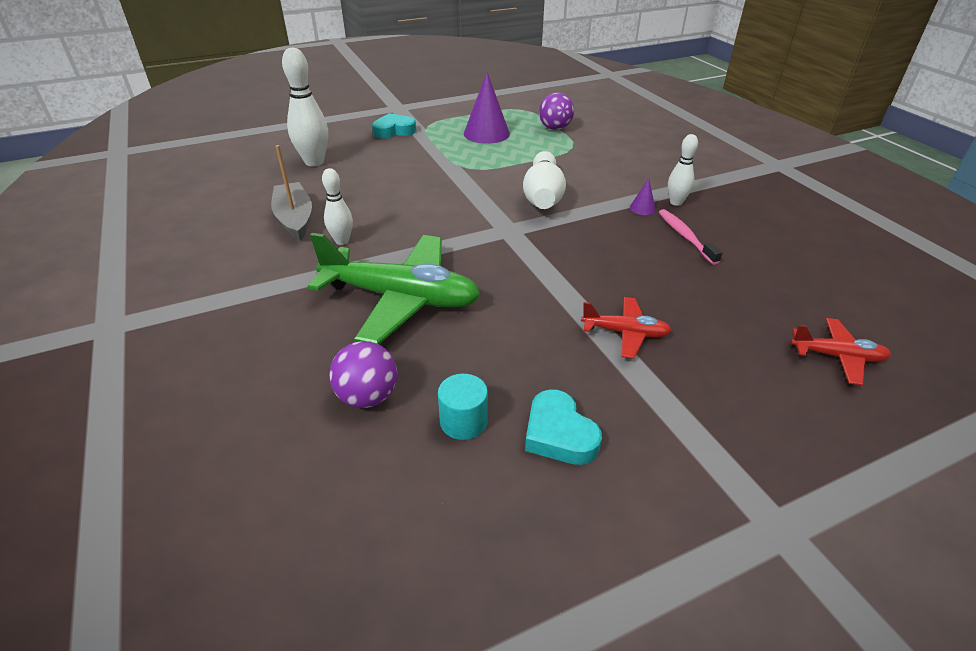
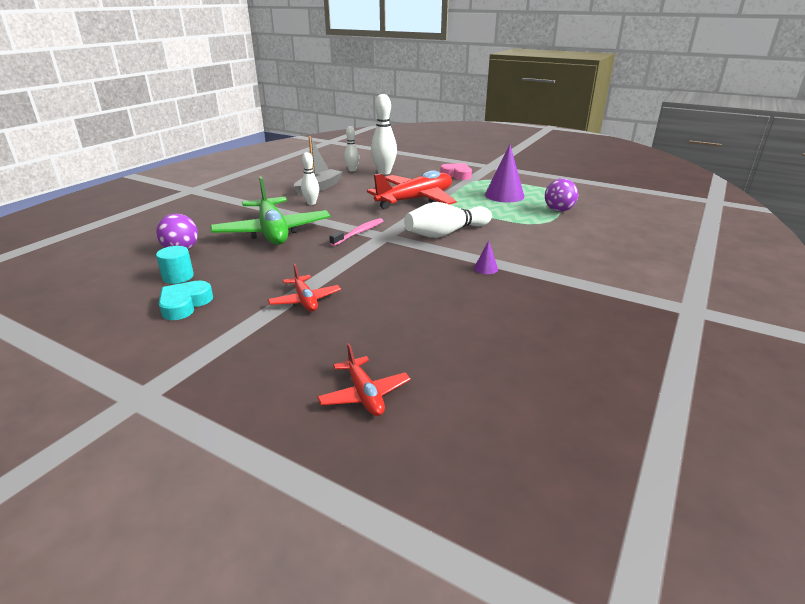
camera: 55 degrees right, 10 degrees down
(394, 131) = (456, 175): turquoise heart -> pink heart
(432, 177) = (415, 200): none -> red plane
(676, 202) = (519, 278): white bowling pin -> white bowling pin (352, 170)
(685, 236) = (467, 293): pink toothbrush -> pink toothbrush (359, 233)

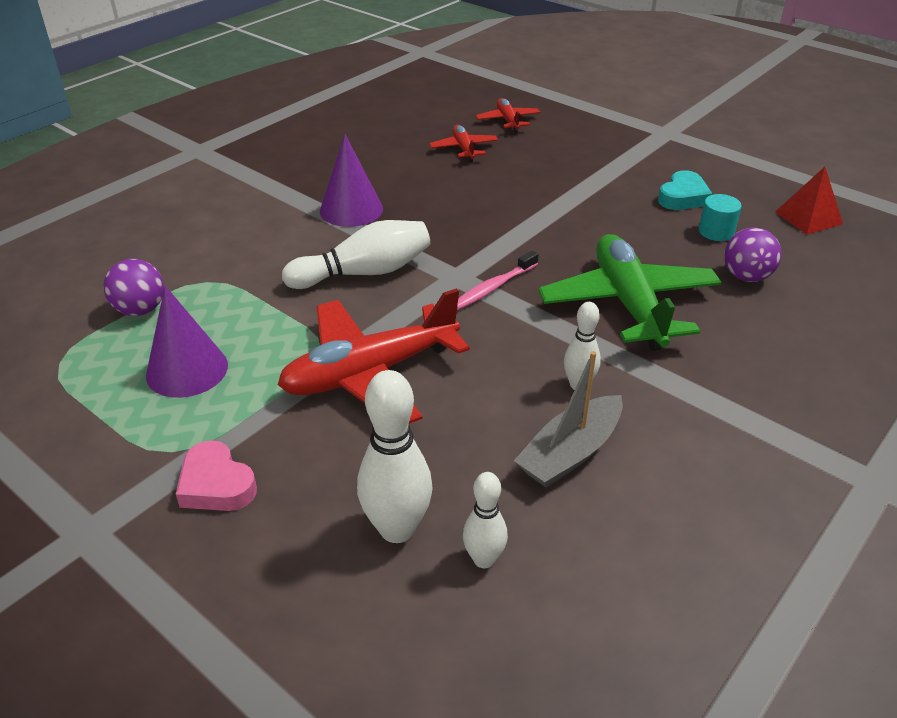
camera: 170 degrees left, 10 degrees up
(79, 295) = (808, 217): none -> red pyramid
(305, 300) = (559, 190): red plane -> red plane (464, 149)
(486, 268) = (351, 209): purple cone -> purple cone, size x2.22

